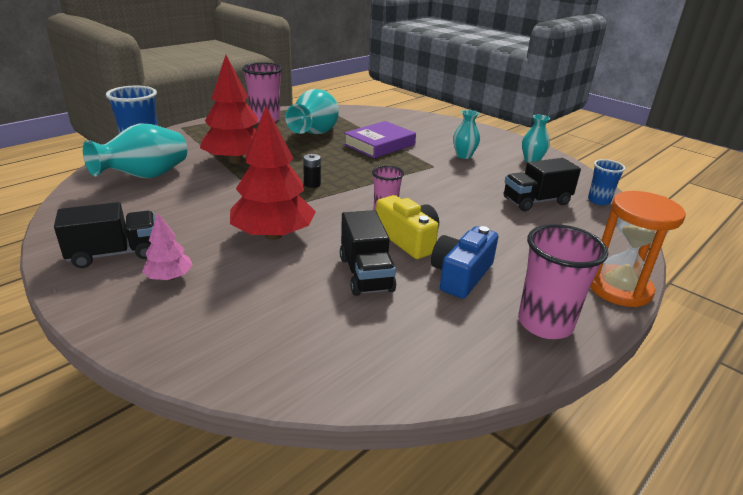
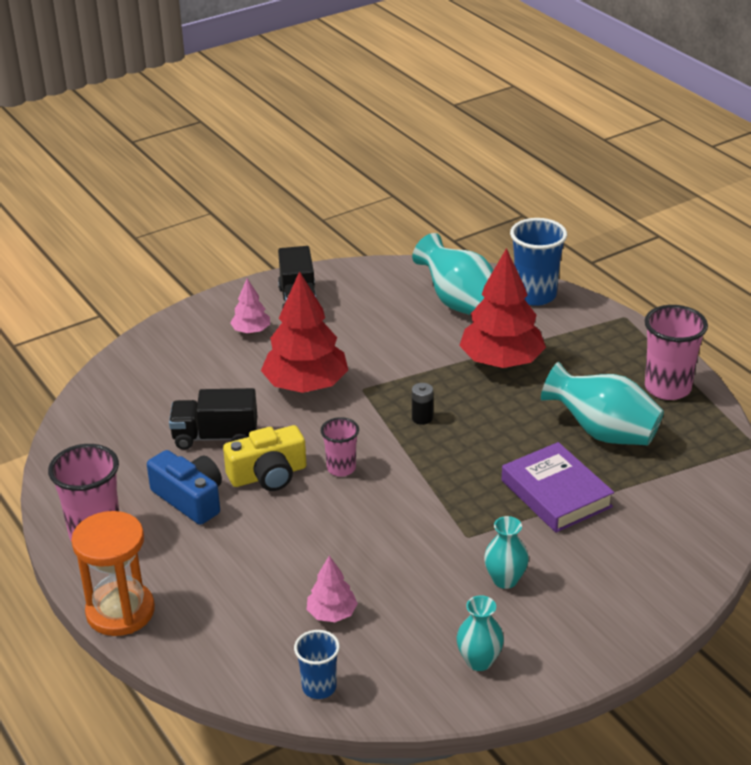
camera: 105 degrees right, 5 degrees up
(536, 201) = (332, 613): black truck -> pink tree

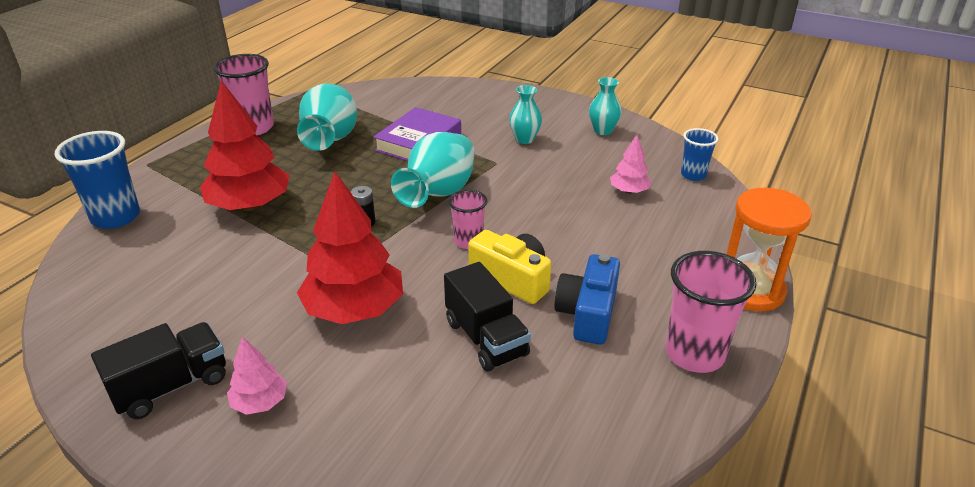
camera: 120 degrees left, 0 degrees up
(460, 303) = (143, 258): turquoise vase -> turquoise vase (438, 194)

